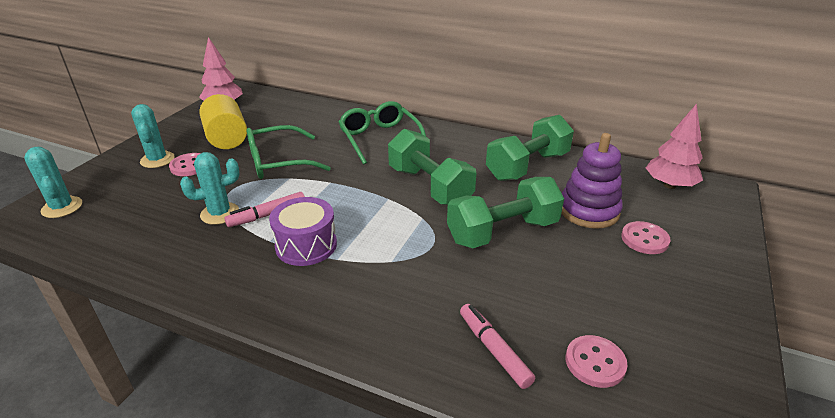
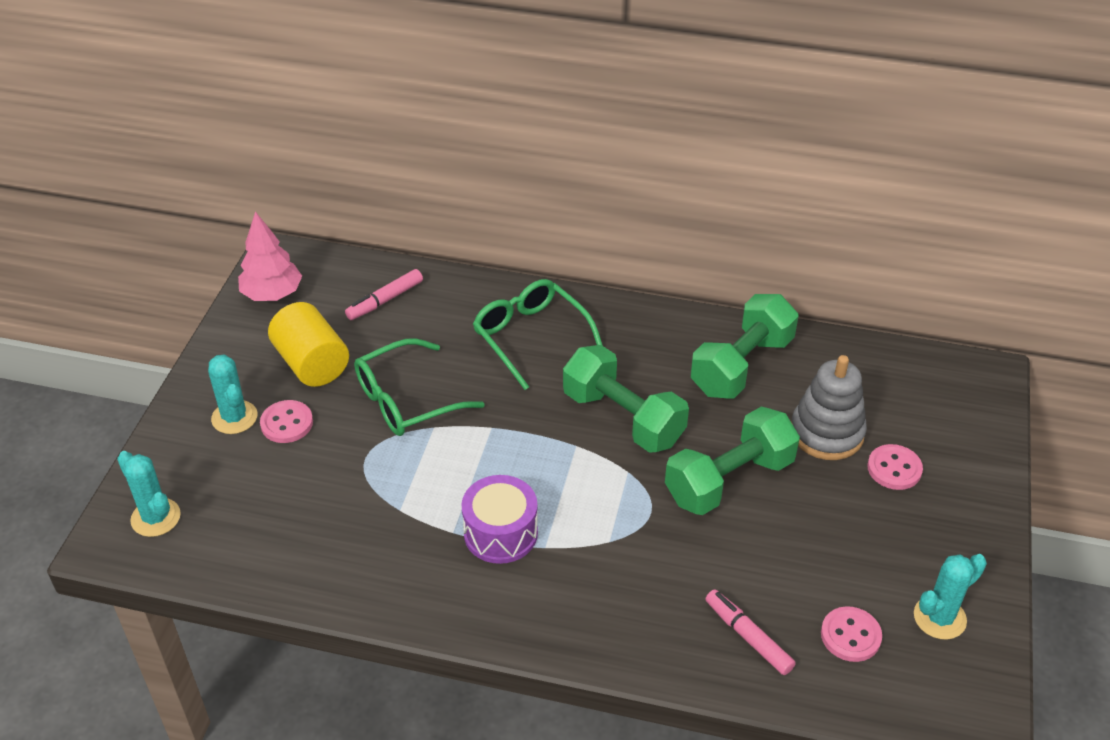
camera: 10 degrees left, 10 degrees up
(220, 213) = (370, 499): turquoise cactus -> turquoise cactus (939, 618)
(267, 215) = (432, 493): pink marker -> pink marker (385, 300)
(588, 211) = (826, 433): purple stacking toy -> grey stacking toy
(669, 185) = (921, 377): pink tree -> none

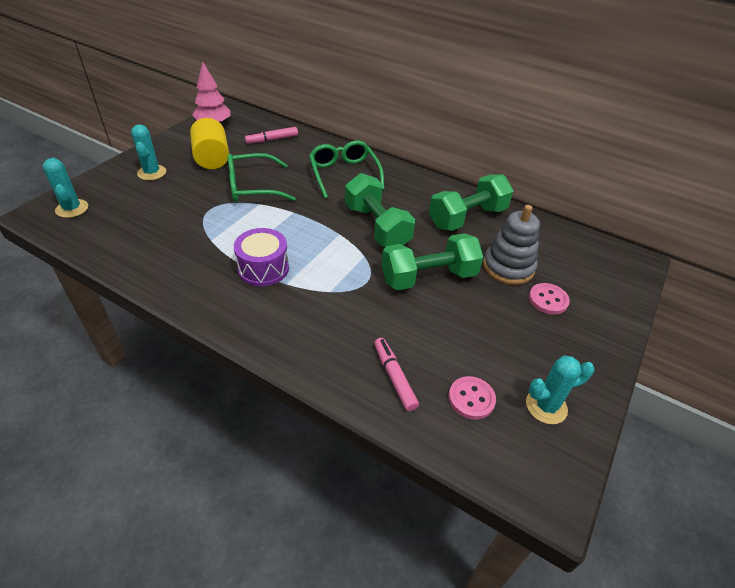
camera: 15 degrees right, 0 degrees up
(287, 423) = (178, 182): pink button -> none

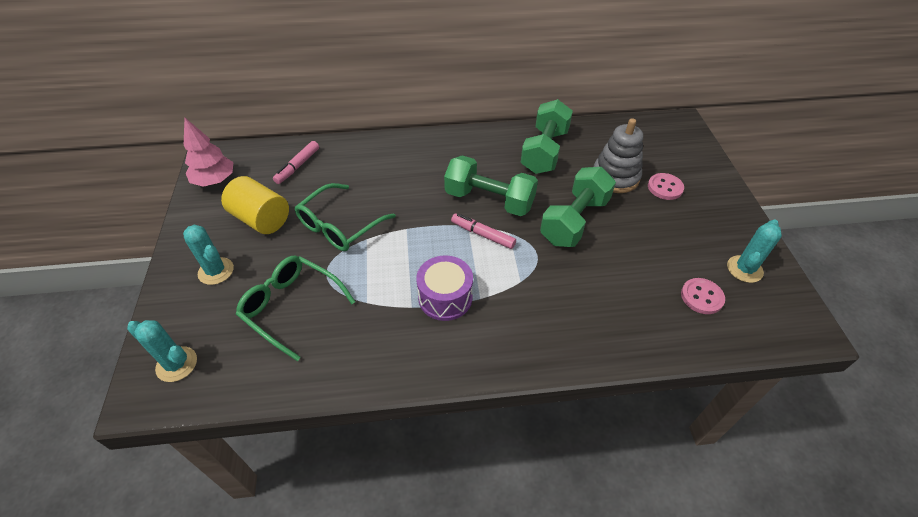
camera: 35 degrees left, 5 degrees up
(344, 173) = (405, 165): green glasses -> green glasses (290, 306)
(394, 377) = (641, 318): pink marker -> pink marker (482, 235)

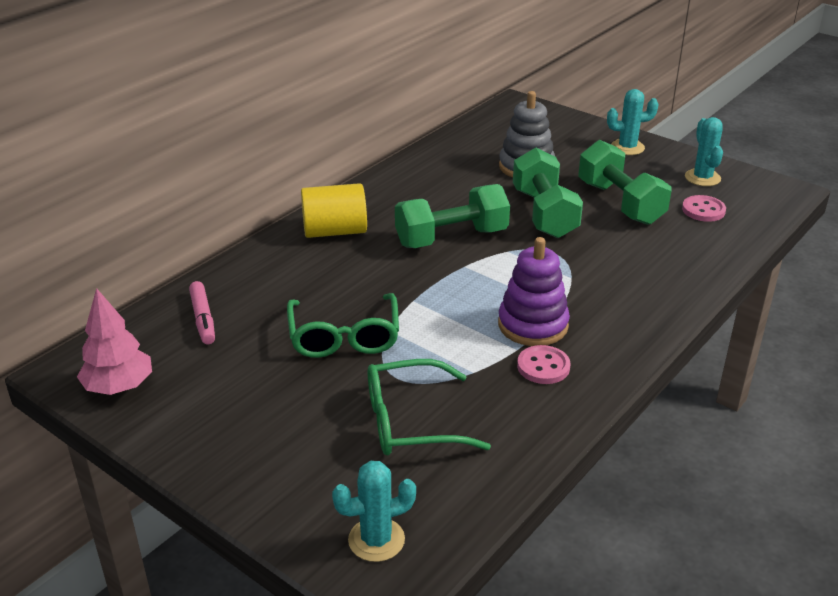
camera: 45 degrees left, 15 degrees down
(216, 271) = (276, 451): turquoise cactus -> turquoise cactus (627, 147)
(261, 219) = (246, 382): yellow cylinder -> yellow cylinder (335, 231)
(445, 297) = (533, 325): purple drum -> purple stacking toy
(482, 235) = (488, 265): pink marker -> none
(544, 151) = (438, 177): green dumbbell -> green dumbbell (620, 203)
(665, 187) = (574, 155): pink button -> pink button (543, 366)

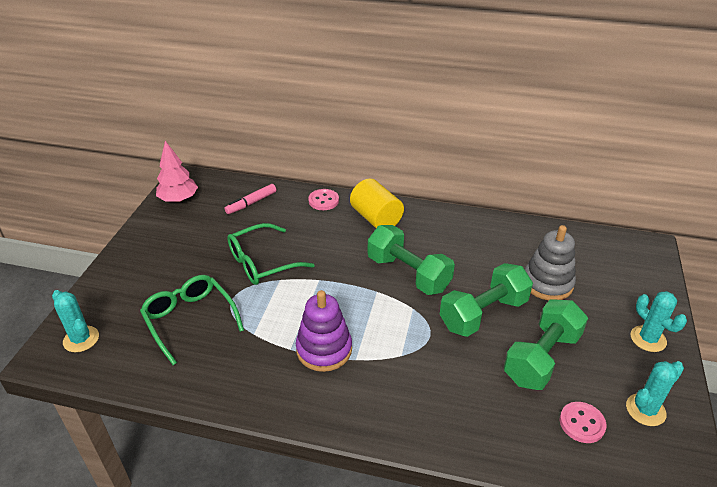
camera: 65 degrees right, 5 degrees up
(543, 366) = (276, 369): pink button -> pink button (323, 201)

